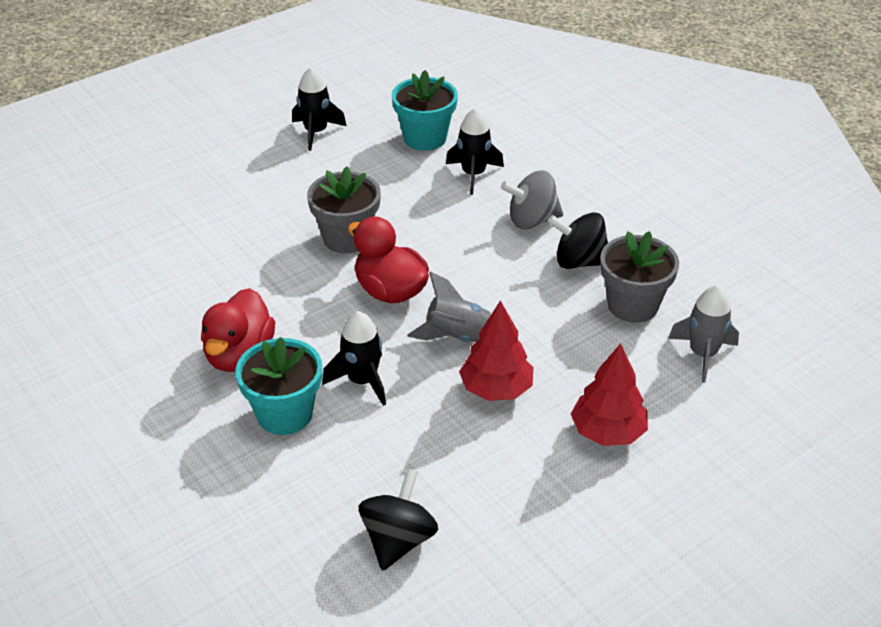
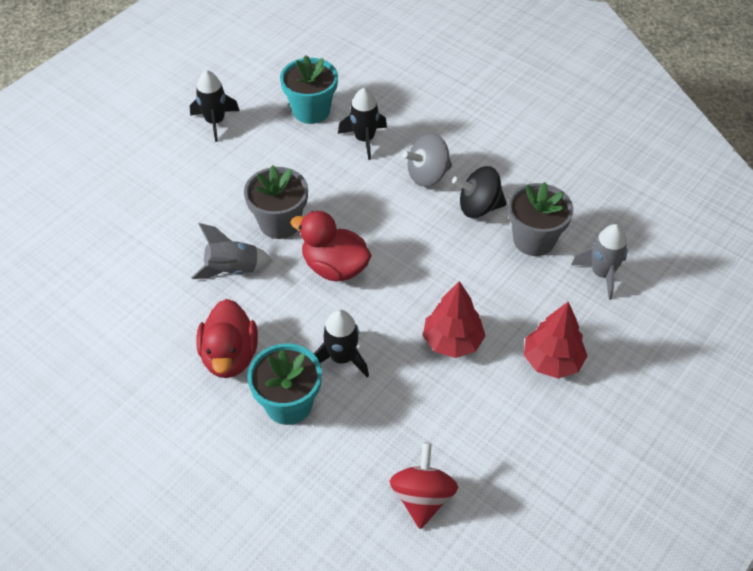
camera: 15 degrees left, 10 degrees up
(398, 540) = (422, 498): black spinning top -> red spinning top
(458, 337) = (405, 299): grey rocket -> grey rocket (232, 270)

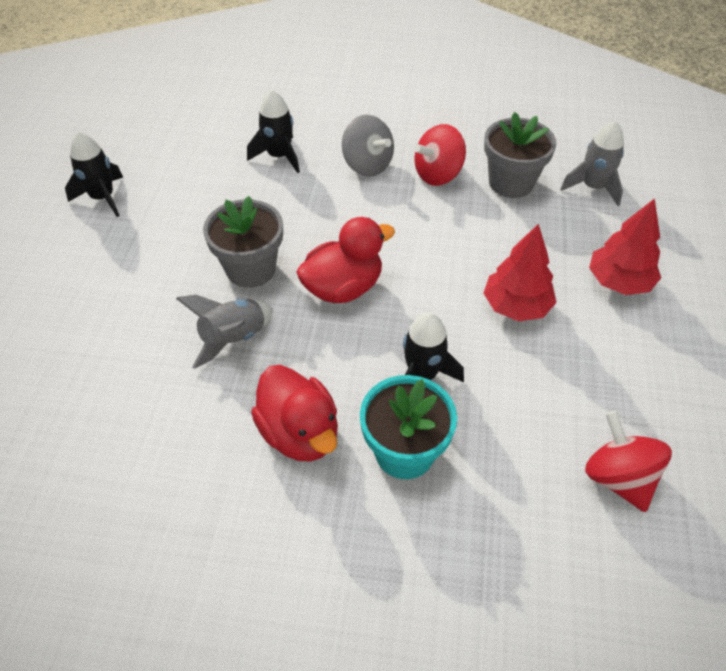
camera: 30 degrees left, 0 degrees up
(311, 111) = (203, 150): turquoise flower pot -> none
(334, 267) = (343, 288): red duck -> red duck turned 150 degrees clockwise
(427, 175) = (367, 165): grey spinning top -> grey spinning top turned 75 degrees counterclockwise
(478, 207) = (438, 174): black spinning top -> red spinning top

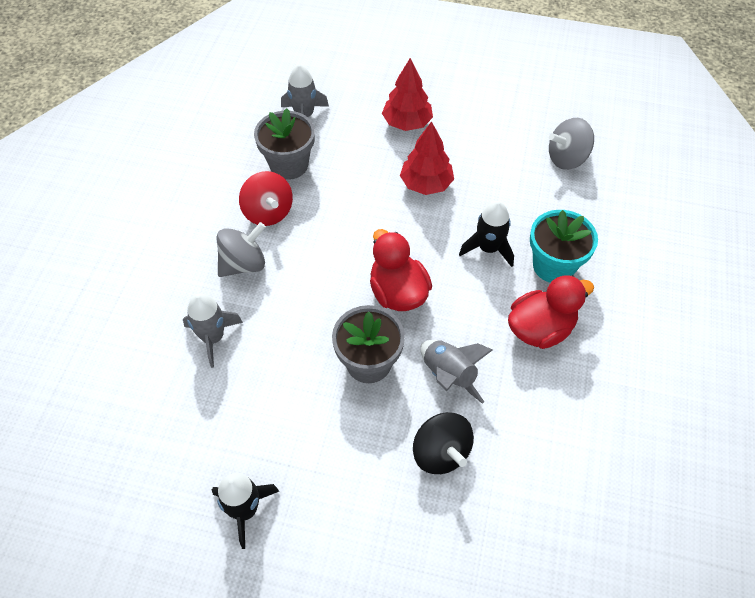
camera: 85 degrees left, 5 degrees up
(139, 334) = (440, 452): none -> black spinning top
(279, 156) = (213, 337): black rocket -> grey rocket
(618, 478) = (567, 158): red spinning top -> grey spinning top

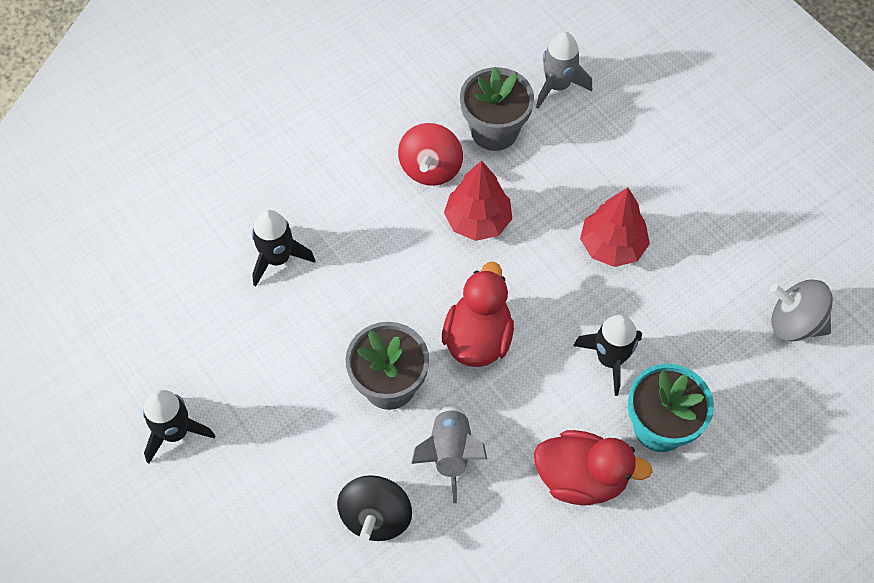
camera: 40 degrees right, 5 degrees up
(213, 337) = (278, 258): grey rocket -> black rocket
(243, 264) = (363, 206): grey spinning top -> none
(407, 123) = (656, 164): red tree -> red tree (478, 220)

